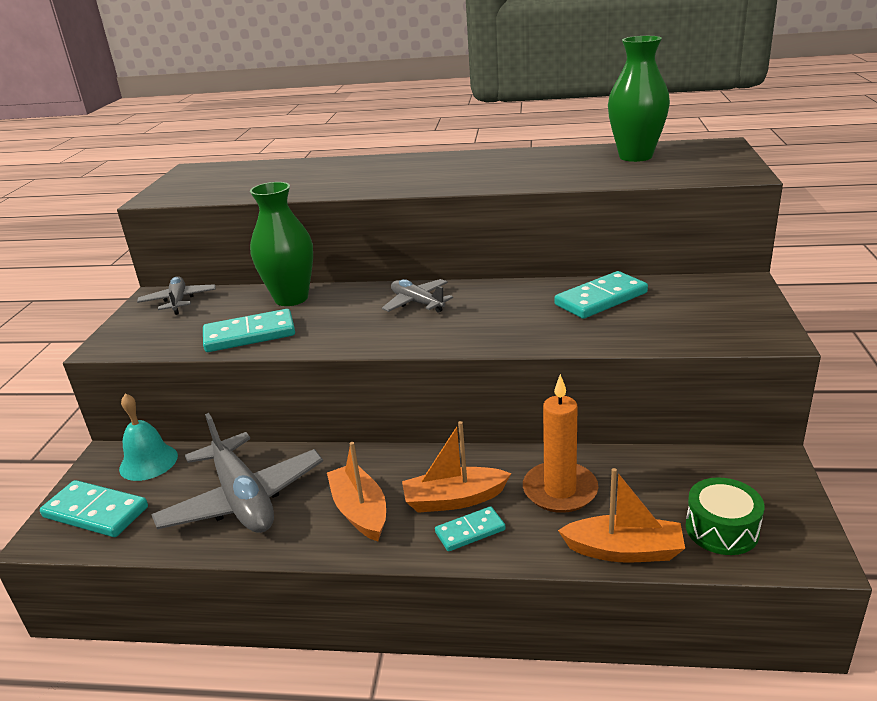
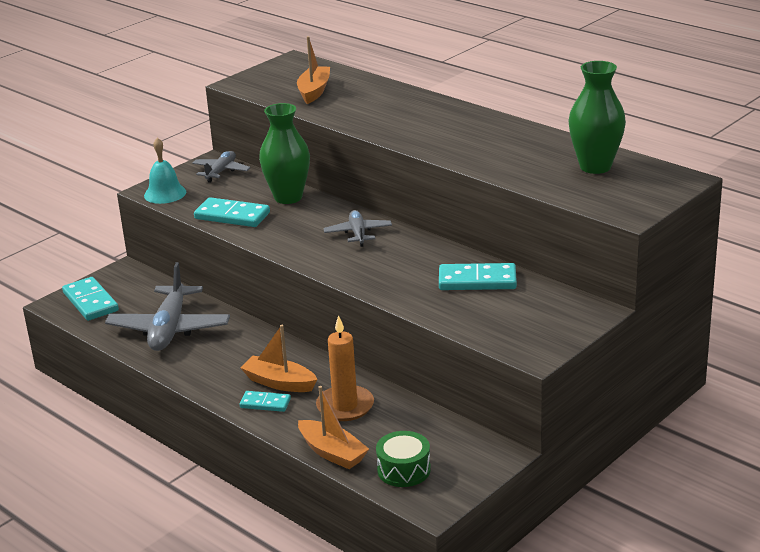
camera: 35 degrees right, 0 degrees up
(148, 462) = (143, 283): turquoise bell -> turquoise bell (165, 193)
(360, 511) = (222, 365): orange boat -> orange boat (314, 91)

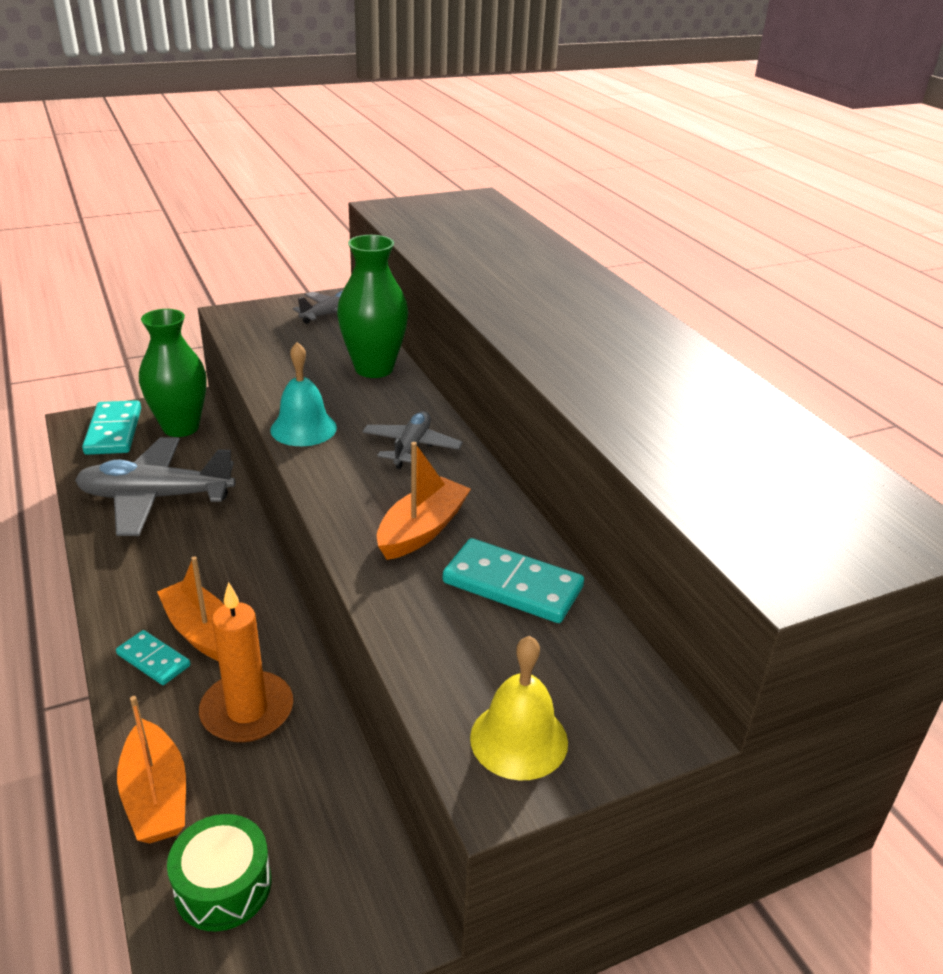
camera: 20 degrees right, 5 degrees up
(165, 193) = (244, 323): turquoise bell -> turquoise bell (303, 428)
(169, 329) = (155, 498): grey plane -> grey plane turned 60 degrees clockwise
(232, 216) = (286, 373): turquoise domino -> none
(314, 91) = (464, 237): orange boat -> orange boat (422, 530)
(532, 336) = (519, 739): none -> yellow bell
(595, 167) = (777, 457): green vase -> green vase (181, 427)

